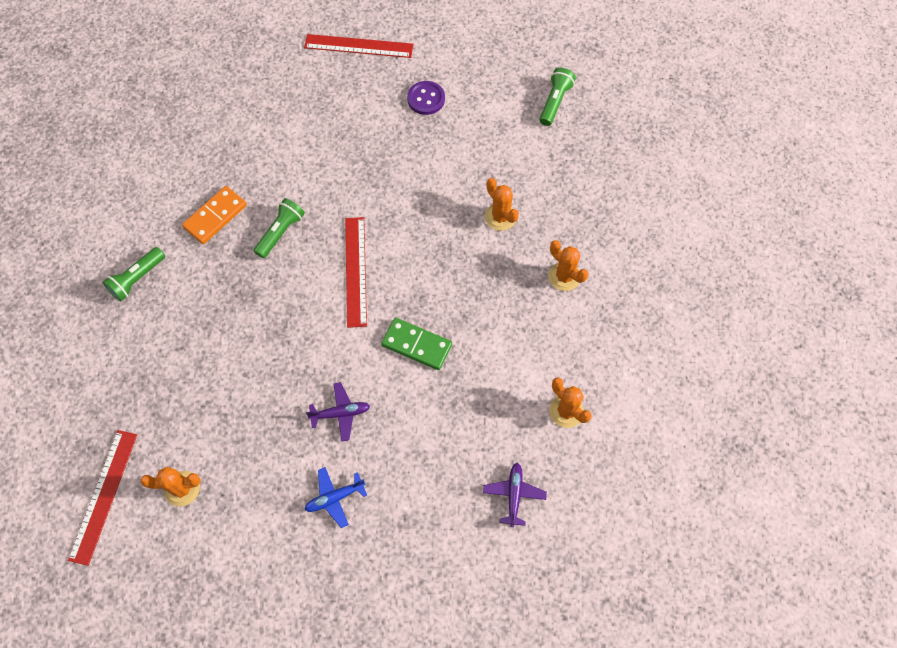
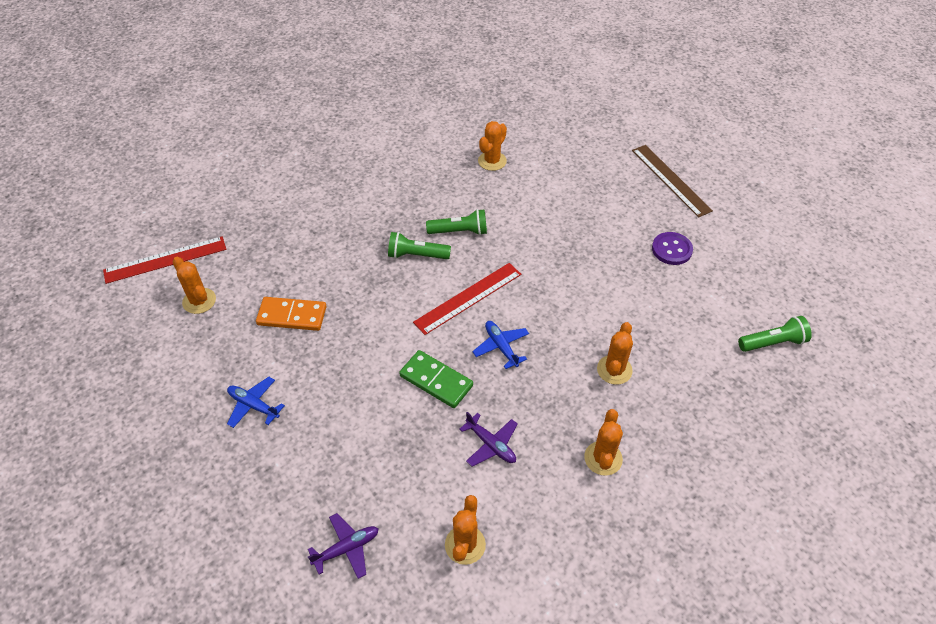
camera: 55 degrees right, 15 degrees down
(137, 279) = (350, 176): green flashlight -> green flashlight (416, 255)
(215, 216) = (438, 187): orange domino -> orange domino (292, 316)
(222, 155) = (492, 161): none -> orange cactus
(340, 413) = (332, 364): purple plane -> purple plane (491, 444)
(358, 46) = (670, 180): red ruler -> brown ruler
(416, 345) = (436, 381): green domino -> green domino turned 45 degrees counterclockwise
(421, 278) = (501, 347): none -> blue plane

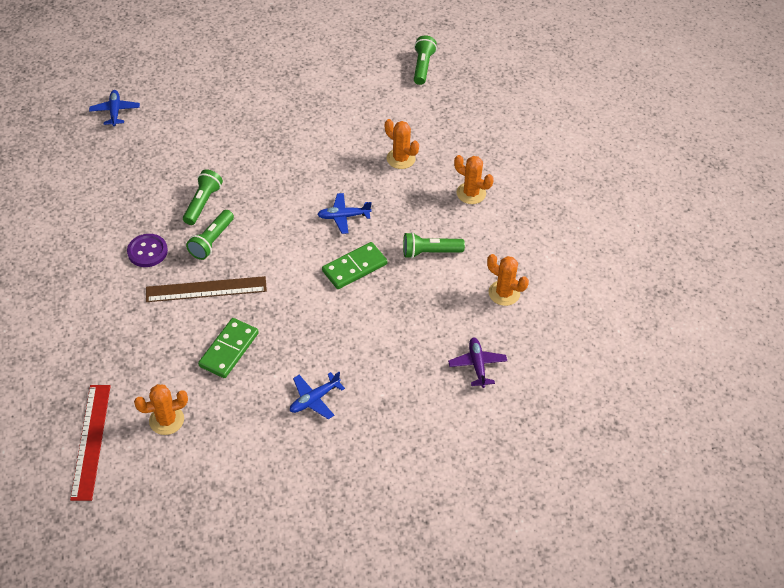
camera: 70 degrees left, 0 degrees up
(292, 316) = (229, 349): orange domino -> green domino
(468, 298) = (281, 221): red ruler -> none
(491, 444) = (430, 252): purple plane -> green flashlight
(492, 161) = (130, 153): orange cactus -> none
(536, 133) = (115, 111): none -> blue plane
(670, 180) = (233, 51): brown ruler -> brown ruler (206, 289)
(671, 249) = (307, 81): purple button -> purple button (147, 251)

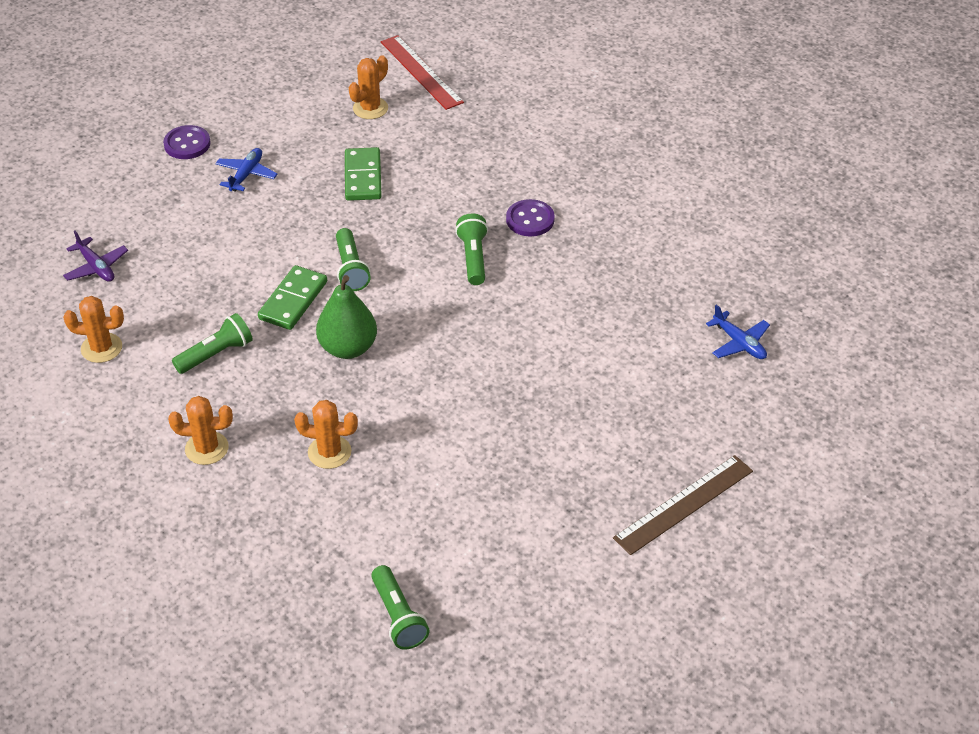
camera: 150 degrees right, 5 degrees down
(203, 203) = (522, 290): green flashlight -> green flashlight (351, 269)
(206, 289) = (434, 214): brown ruler -> brown ruler (684, 504)
(341, 460) = (187, 144): none -> purple button
(343, 216) = (348, 348): blue plane -> green pear

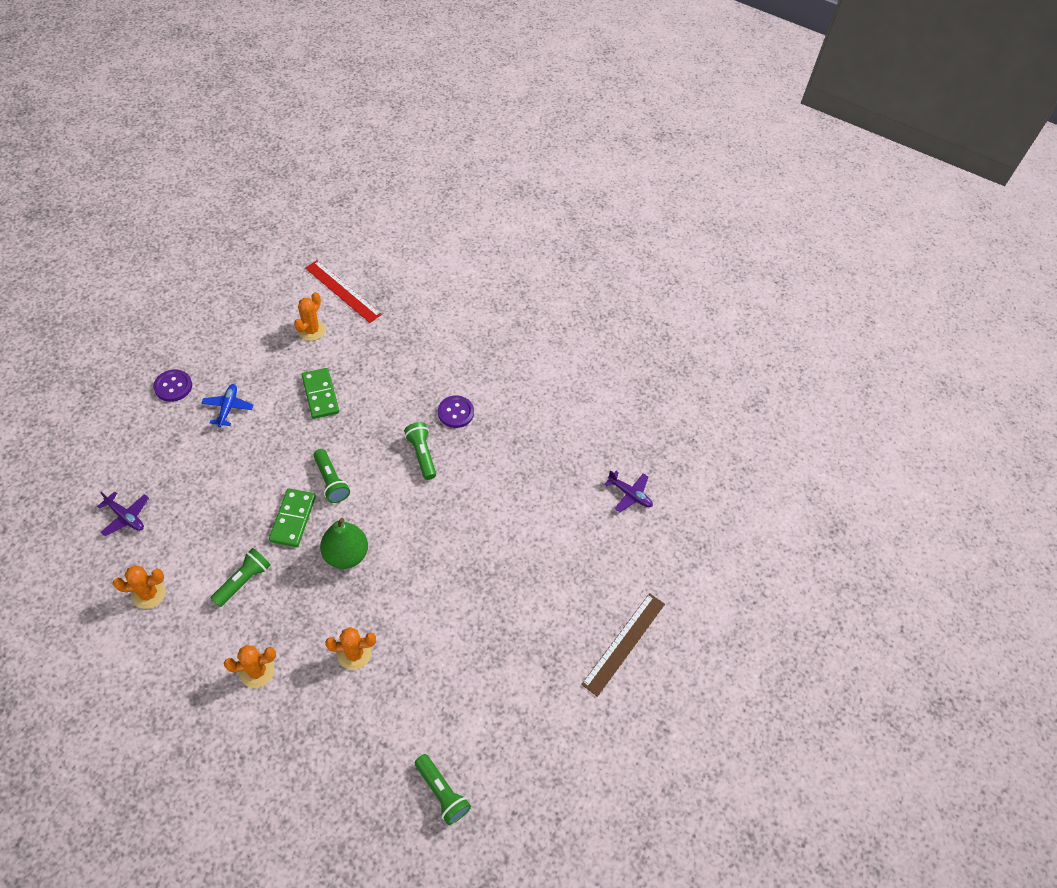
camera: 20 degrees left, 10 degrees up
(739, 343) = (629, 494): blue plane -> purple plane

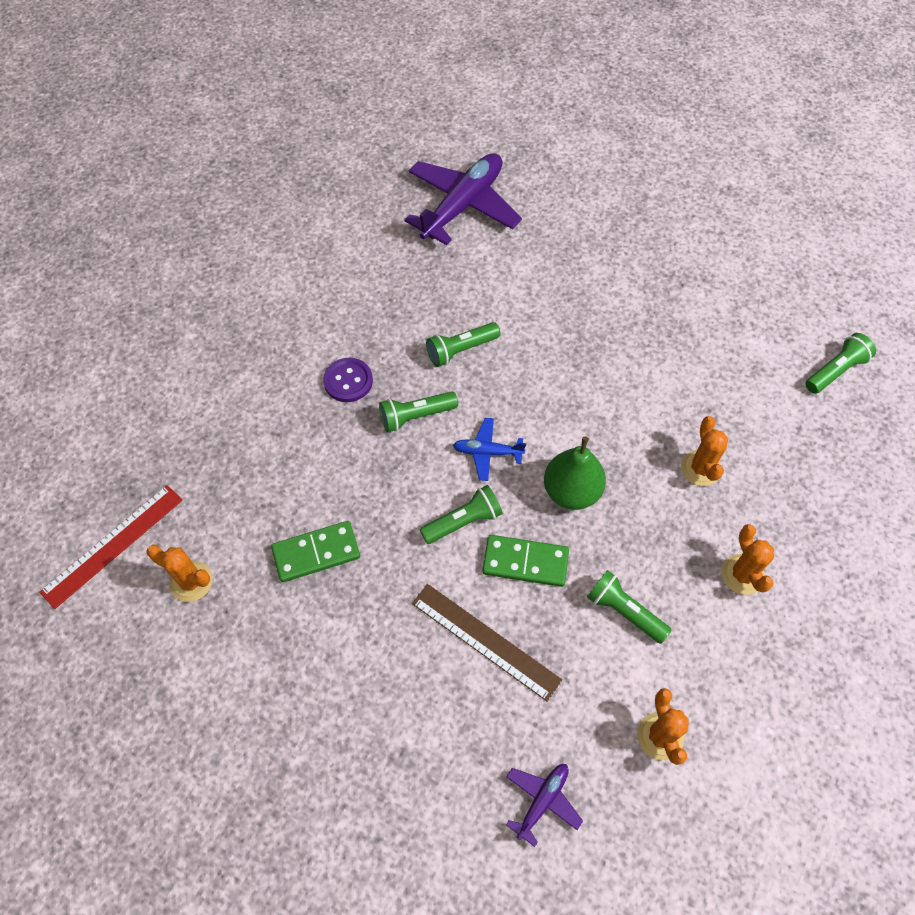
camera: 85 degrees left, 5 degrees up
(173, 386) = (296, 781): purple button -> none
(228, 408) = (339, 684): blue plane -> blue plane (487, 452)
(480, 486) = (460, 350): none -> green flashlight
(624, 643) = (644, 216): brown ruler -> brown ruler (485, 641)
(629, 494) = (463, 205): purple plane -> purple plane, size x2.10

